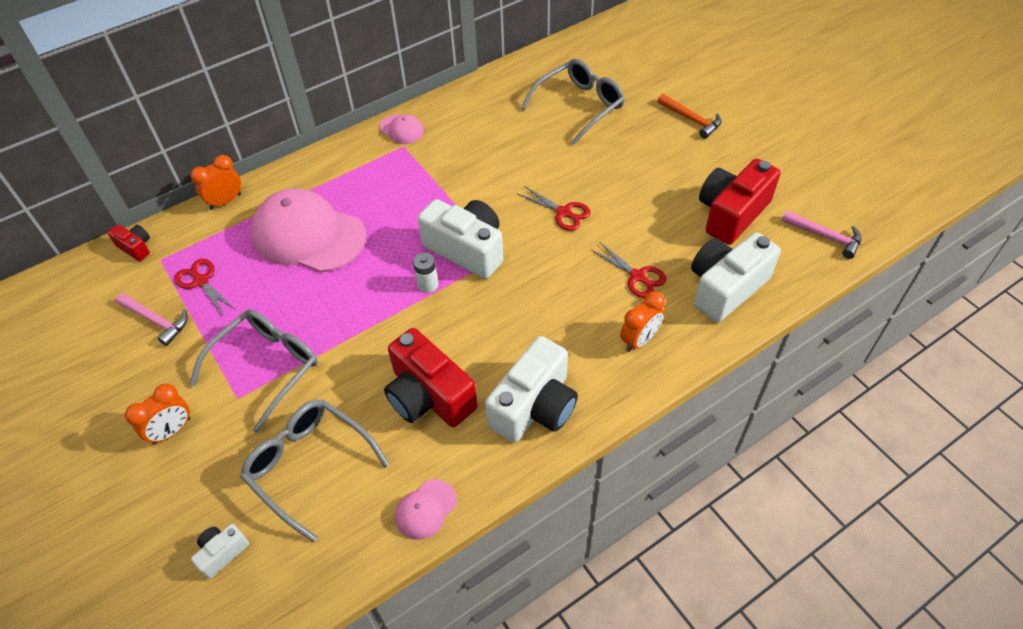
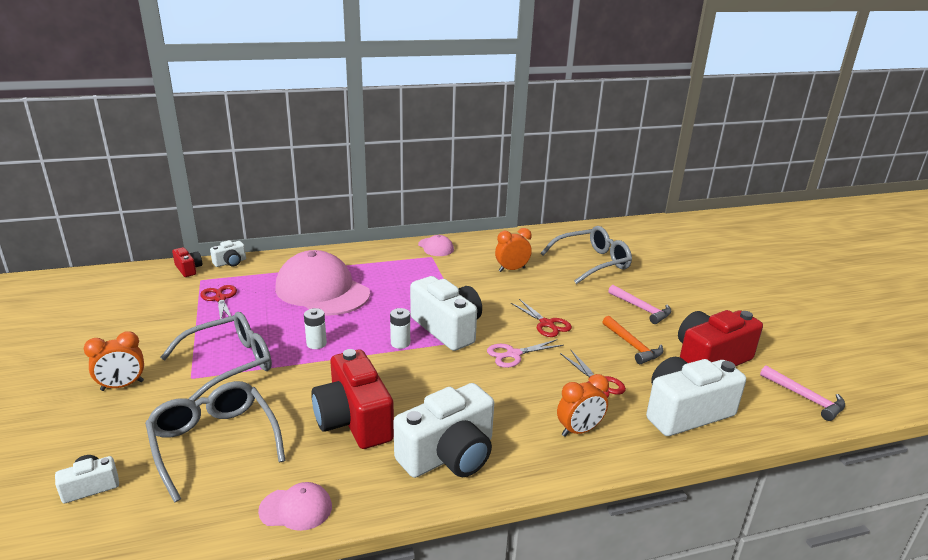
camera: 15 degrees right, 25 degrees down
(156, 321) = (168, 314): pink hammer -> pink hammer (641, 309)
(178, 222) = (230, 262): none -> white camera
(225, 201) = (273, 258): orange clock -> orange clock (511, 269)
(342, 312) = (316, 343): none -> white battery
(426, 509) = (296, 508): pink cap -> pink cap turned 150 degrees counterclockwise
(546, 264) = (513, 354): none -> pink scissors
(691, 119) = (691, 290): orange hammer -> orange hammer (632, 345)

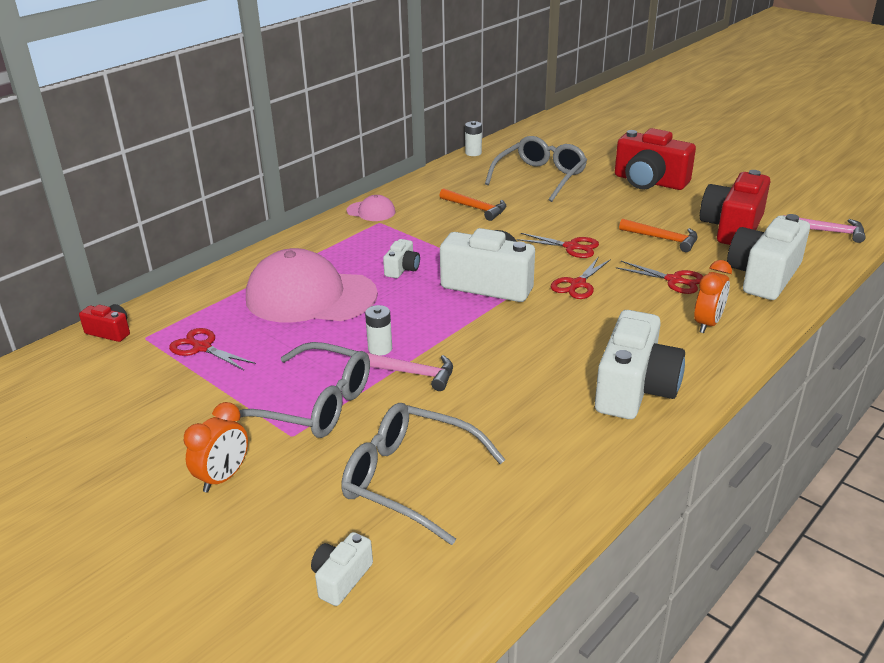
camera: 30 degrees left, 5 degrees up
(229, 364) = (315, 405): grey glasses -> grey glasses turned 90 degrees clockwise
(230, 262) = (154, 306): white camera -> white camera (402, 269)
(296, 508) = (568, 492): pink cap -> none
(354, 420) = (515, 399): red camera -> red camera (649, 182)
(400, 343) = (463, 315): white battery -> white battery (473, 153)
(511, 269) = (476, 208): orange clock -> orange hammer
(513, 354) = (577, 284): pink scissors -> red scissors
(641, 309) = (632, 205): pink hammer -> pink hammer (412, 373)

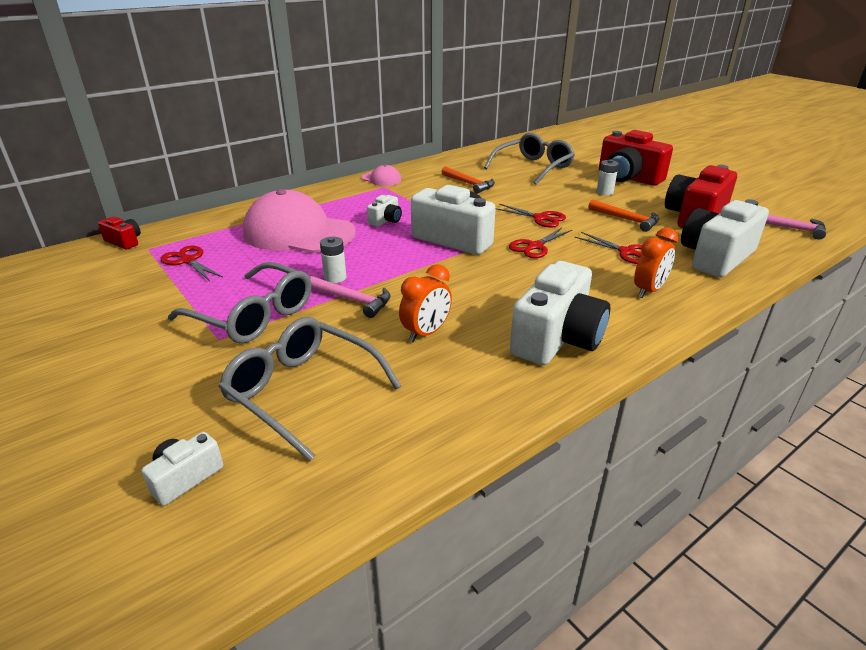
camera: 10 degrees right, 0 degrees up
(223, 477) = (137, 366): orange clock -> orange clock (426, 333)
(473, 153) = (484, 147): white battery -> white battery (604, 192)

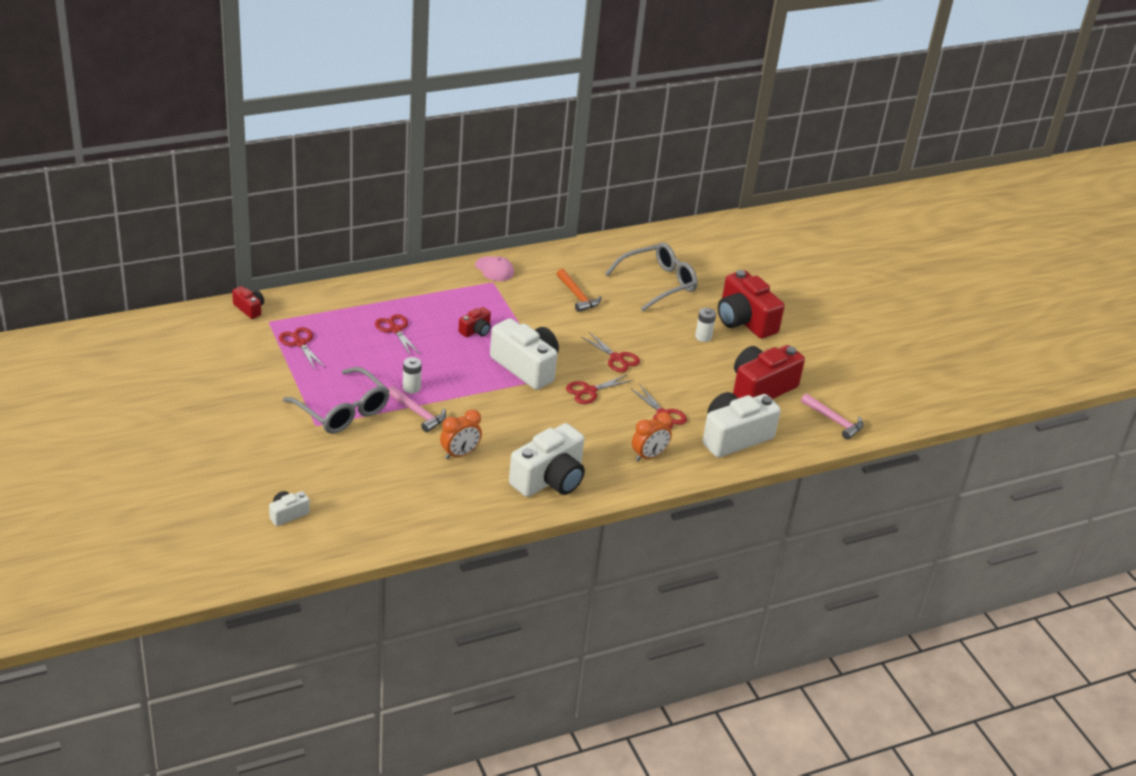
camera: 10 degrees right, 5 degrees up
(299, 233) = (395, 330): pink cap -> red scissors
(302, 391) = (363, 478): grey glasses -> none
(386, 220) = (476, 331): white camera -> red camera
(626, 219) = (694, 377): orange hammer -> none

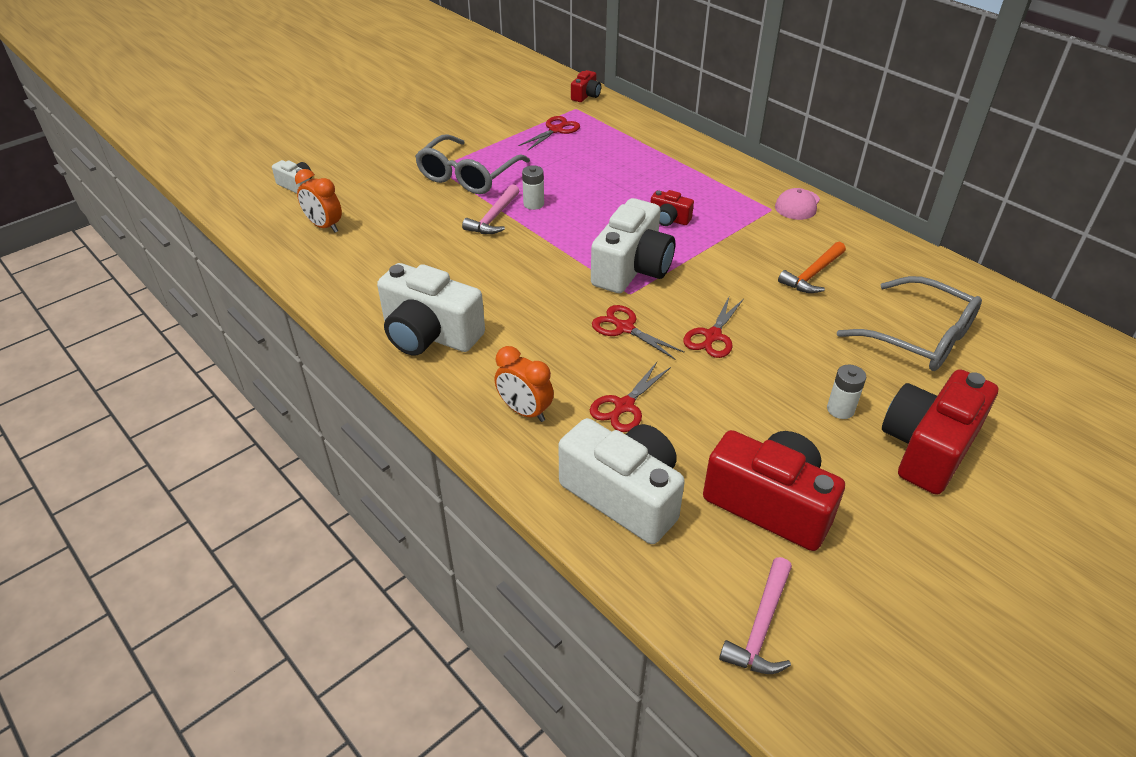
camera: 75 degrees right, 5 degrees up
(395, 330) = (624, 172): red scissors -> none
(460, 454) = (441, 260): orange clock -> orange clock (324, 226)

